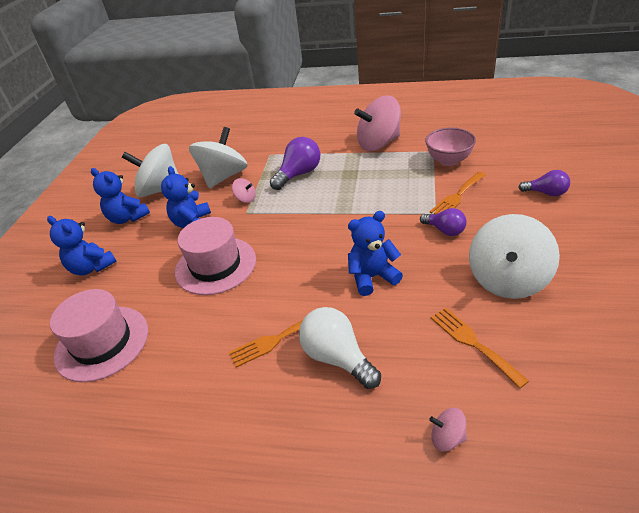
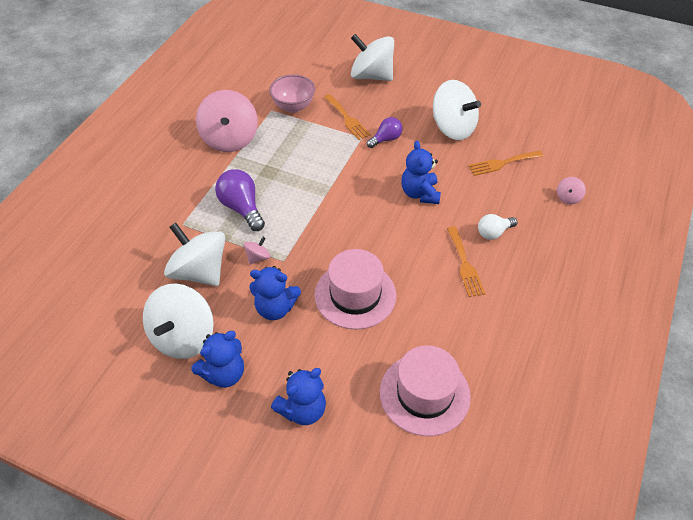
camera: 80 degrees left, 10 degrees up
(337, 358) = (493, 233): white light bulb -> white light bulb, size x0.64
(546, 193) = (371, 76): purple light bulb -> white spinning top

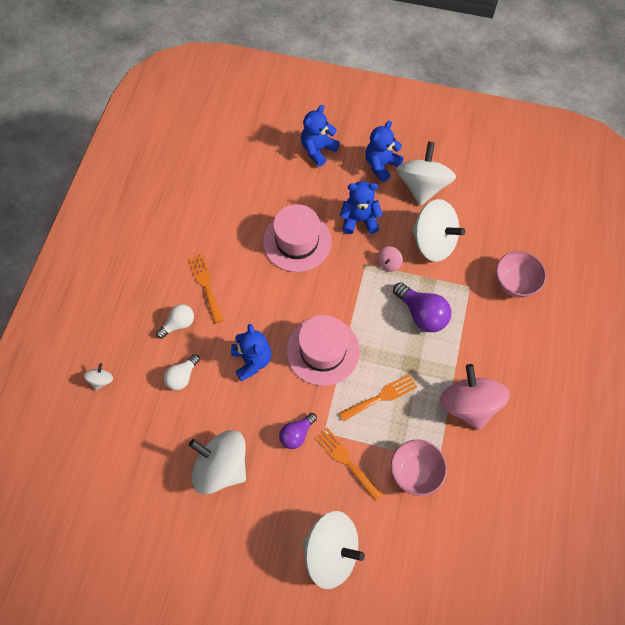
camera: 170 degrees right, 15 degrees up
(135, 221) = (514, 283): none -> pink bowl
(424, 394) = (233, 173): pink hat -> pink hat (322, 350)
(488, 190) = (182, 376): none -> white light bulb
(502, 163) = (166, 418): orange fork -> orange fork (381, 397)
(568, 197) = (101, 380): pink spinning top -> white spinning top

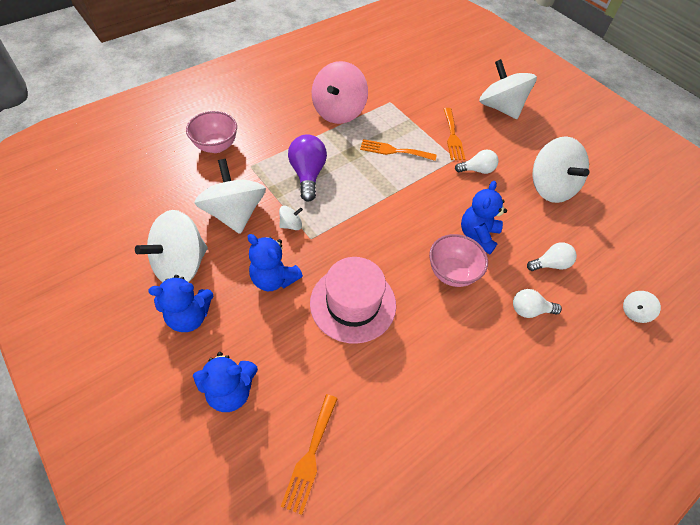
camera: 145 degrees left, 10 degrees down
(205, 285) = (479, 328): orange fork -> orange fork (310, 456)
(296, 434) = (477, 170): purple light bulb -> white light bulb
(322, 350) = (411, 203): pink hat -> none
(388, 263) = (291, 225): pink spinning top -> white spinning top
(415, 472) = (411, 106): pink bowl -> pink bowl (451, 273)

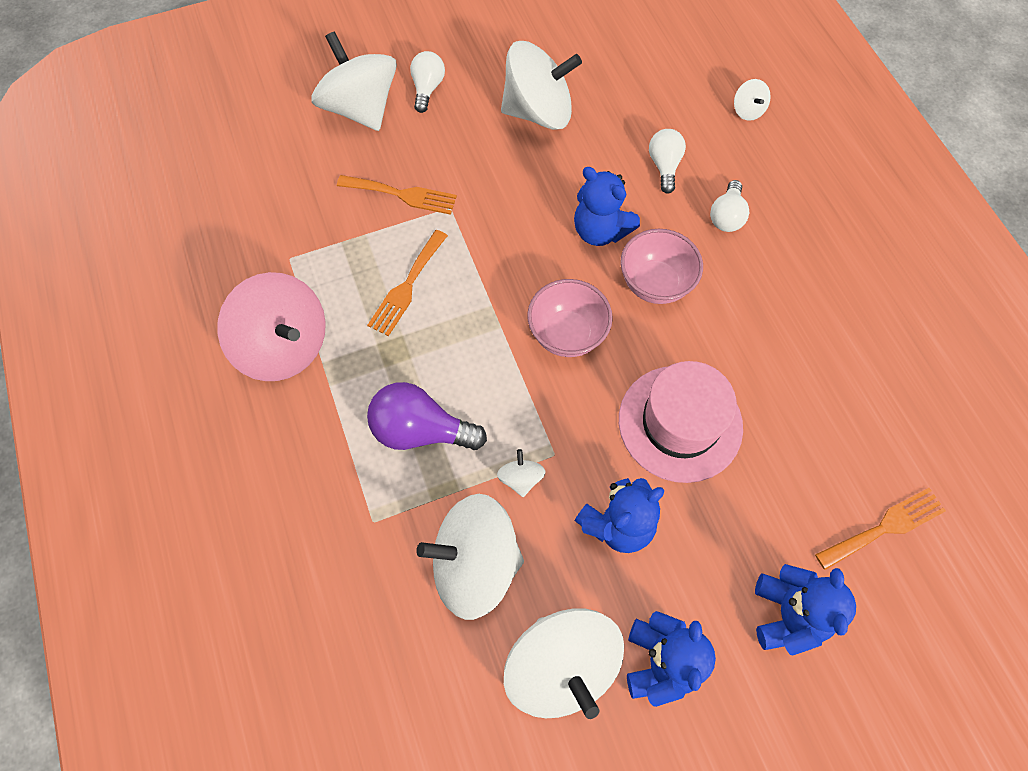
camera: 70 degrees left, 10 degrees up
(216, 146) = (302, 576): pink bowl -> pink bowl (567, 334)
(310, 456) = (885, 527): orange fork -> orange fork turned 60 degrees counterclockwise
(477, 170) = (481, 187): white light bulb -> white light bulb (427, 88)
(500, 107) = (360, 108): white spinning top -> white spinning top turned 75 degrees clockwise

